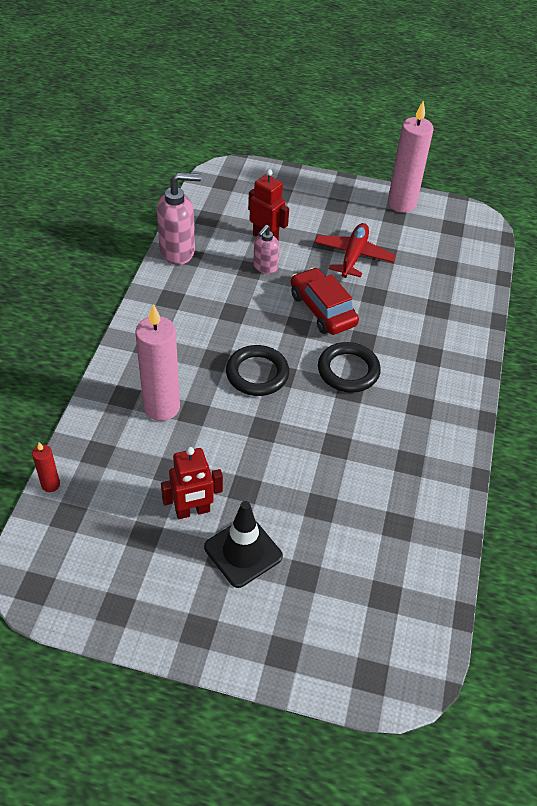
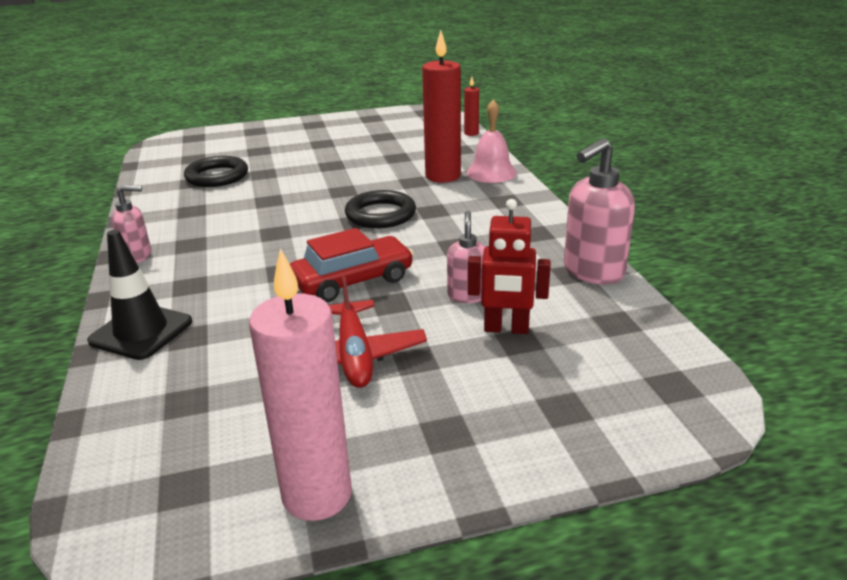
camera: 155 degrees right, 20 degrees down
(116, 391) = (491, 172): none -> pink bell
(161, 407) = (442, 176): pink candle -> red candle
(192, 511) = (360, 149): red robot -> none
(243, 552) = (309, 147): black traffic cone -> black traffic cone (141, 331)
(322, 309) = (353, 281): red car -> red car turned 60 degrees counterclockwise
(348, 370) = (285, 244): black ring -> black ring (217, 176)
(463, 408) = (138, 256): none -> pink soap dispenser

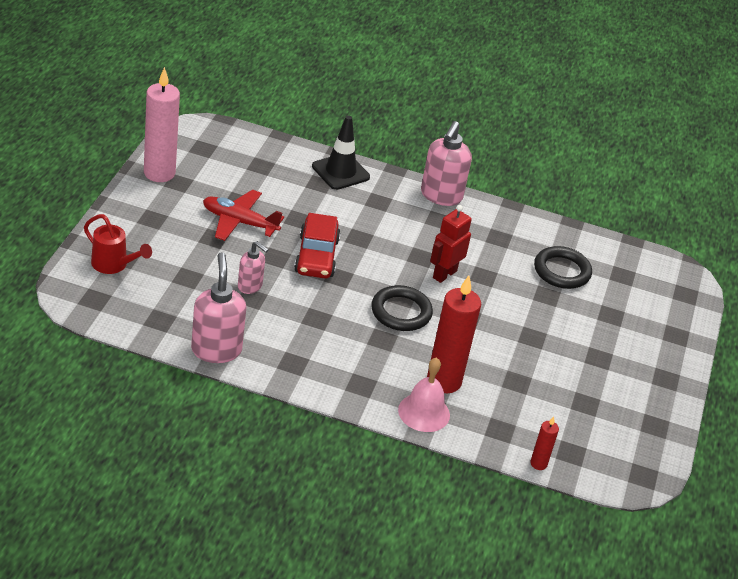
camera: 115 degrees right, 10 degrees up
(138, 256) = (441, 196): pink soap dispenser -> pink soap dispenser, size x1.71
(506, 329) = (202, 279): red robot -> red robot (444, 274)
(593, 408) = (113, 265): none -> red watering can

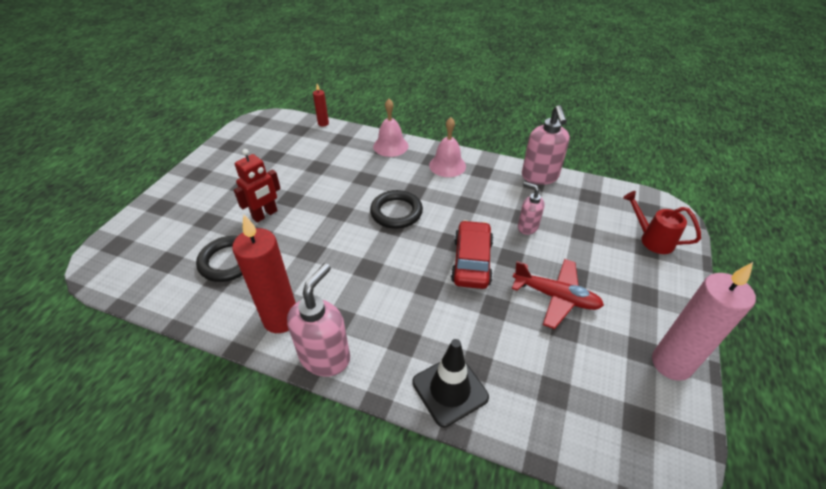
camera: 170 degrees left, 5 degrees up
(340, 374) = (447, 165): none -> pink bell
(444, 274) = (349, 250): red robot -> red robot (265, 215)
(444, 381) = (372, 164): red candle -> red candle (281, 319)

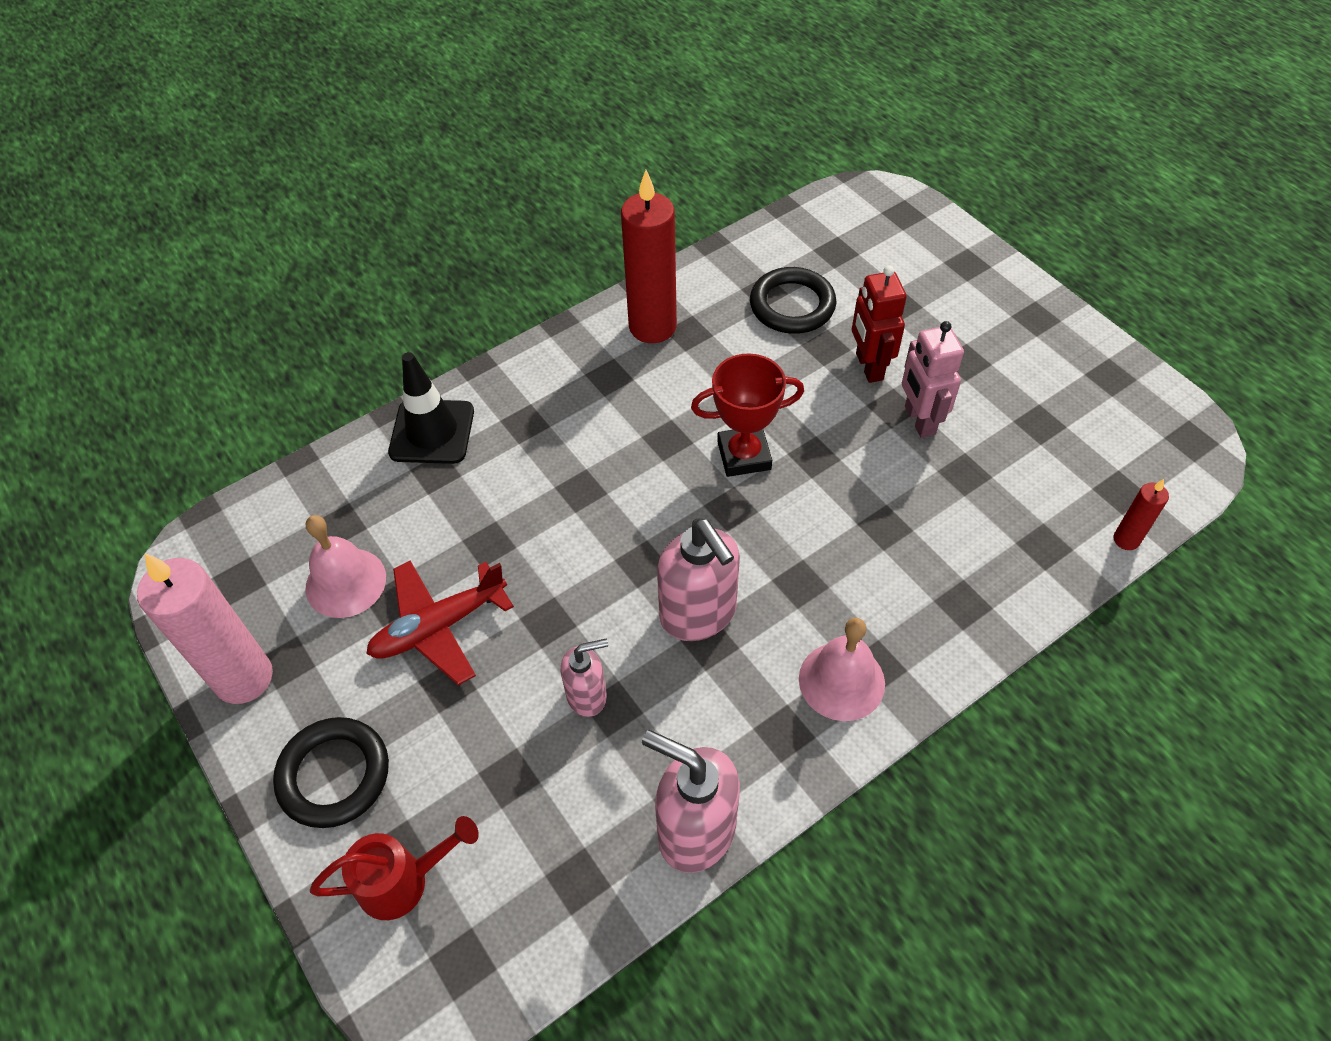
camera: 125 degrees right, 10 degrees up
(293, 188) = (919, 420): none -> pink robot
(325, 357) = (567, 346): pink soap dispenser -> pink soap dispenser (699, 614)
(357, 235) = (744, 455): none -> red trophy
(390, 146) = (970, 618): pink bell -> pink bell (345, 582)
(396, 212) = (760, 528): black ring -> black ring (334, 775)
(471, 261) = (582, 566): red car -> none

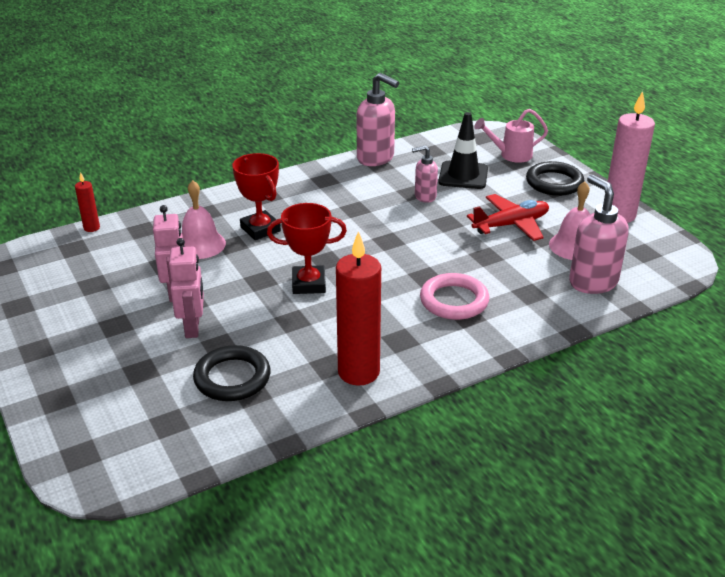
camera: 175 degrees left, 20 degrees down
(403, 881) = (511, 155): red watering can -> pink watering can
(432, 432) = (537, 316): black traffic cone -> black traffic cone (463, 175)
(541, 446) = (454, 301): none -> pink ring
(699, 614) = (358, 219): pink soap dispenser -> pink soap dispenser (592, 282)
(841, 681) = (288, 192): pink bell -> pink bell (200, 244)
(854, 567) = (260, 229): none -> red trophy
(868, 367) = (193, 327): red robot -> pink robot

